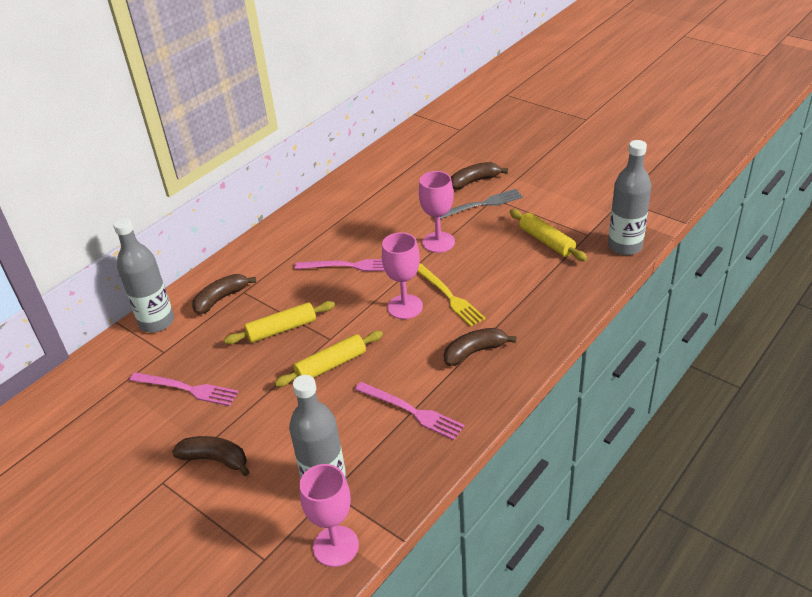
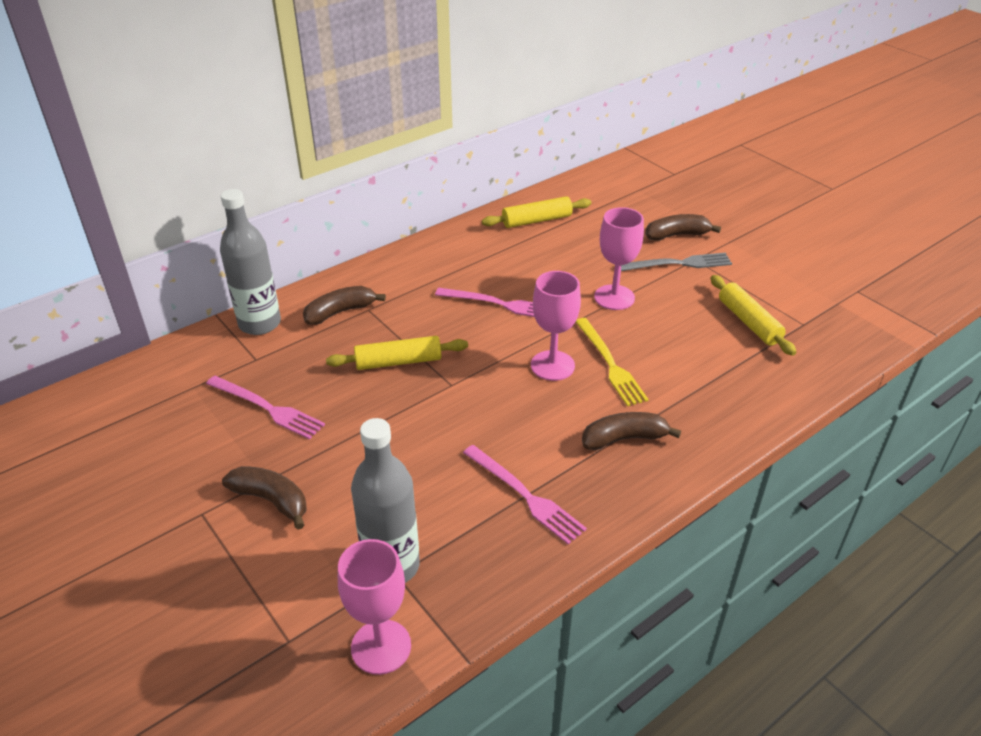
camera: 10 degrees right, 0 degrees up
(331, 365) = (443, 416): yellow rolling pin -> yellow rolling pin (536, 220)
(625, 246) = (849, 348): grey bottle -> none

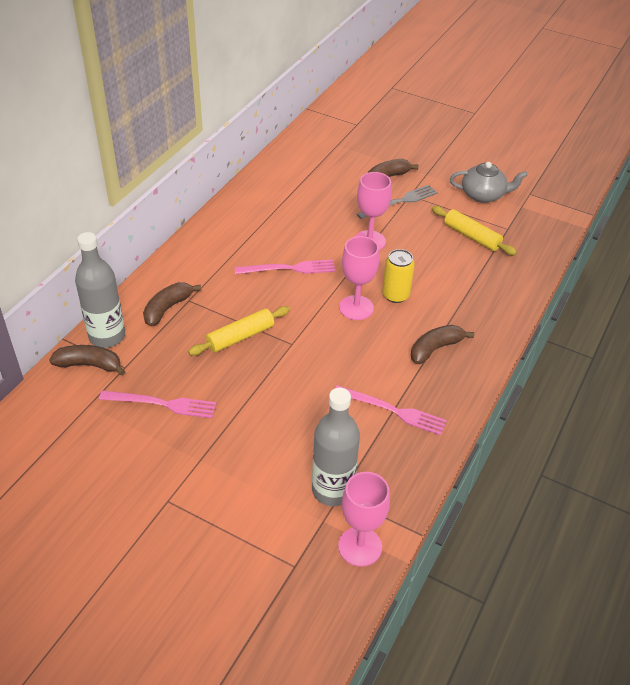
camera: 25 degrees left, 5 degrees up
(271, 500) = (214, 473): brown banana -> brown banana (89, 365)
(536, 220) = (275, 189): yellow rolling pin -> none
(610, 364) = (395, 295): yellow fork -> yellow can
(792, 279) = (483, 195): none -> grey teapot

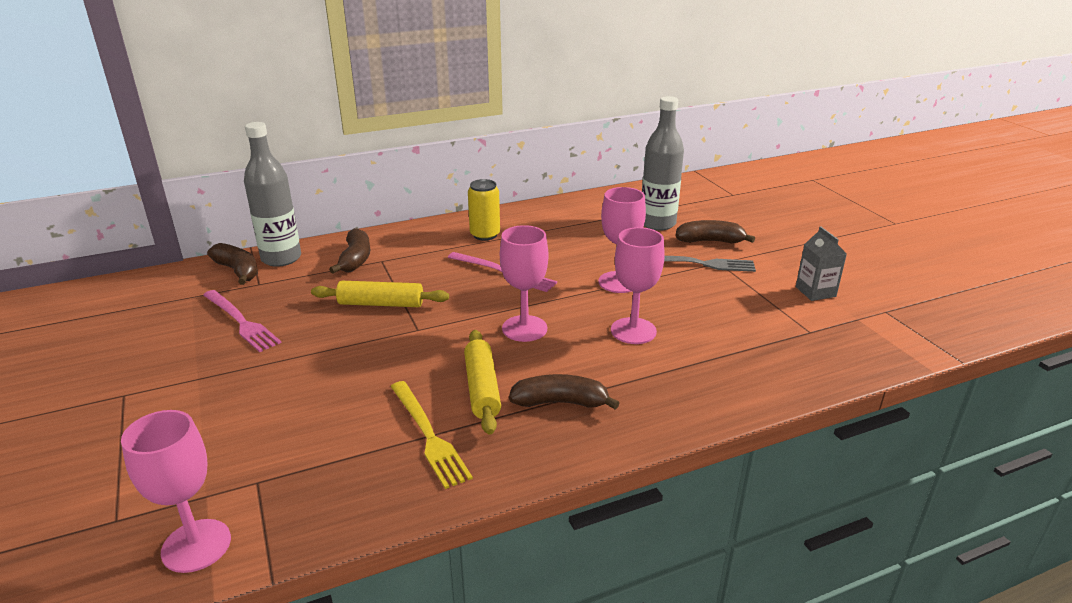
camera: 40 degrees right, 15 degrees down
(167, 308) = (355, 259): brown banana -> brown banana turned 105 degrees clockwise
(332, 490) = (258, 473): grey bottle -> grey bottle (657, 224)
(393, 410) = (428, 435): pink fork -> yellow fork
(395, 295) = (583, 336): yellow can -> yellow can (485, 235)
(418, 276) = (633, 331): none -> pink goblet
(471, 236) = (749, 321): yellow rolling pin -> yellow rolling pin (482, 388)
(483, 195) = (815, 292): grey teapot -> grey carton

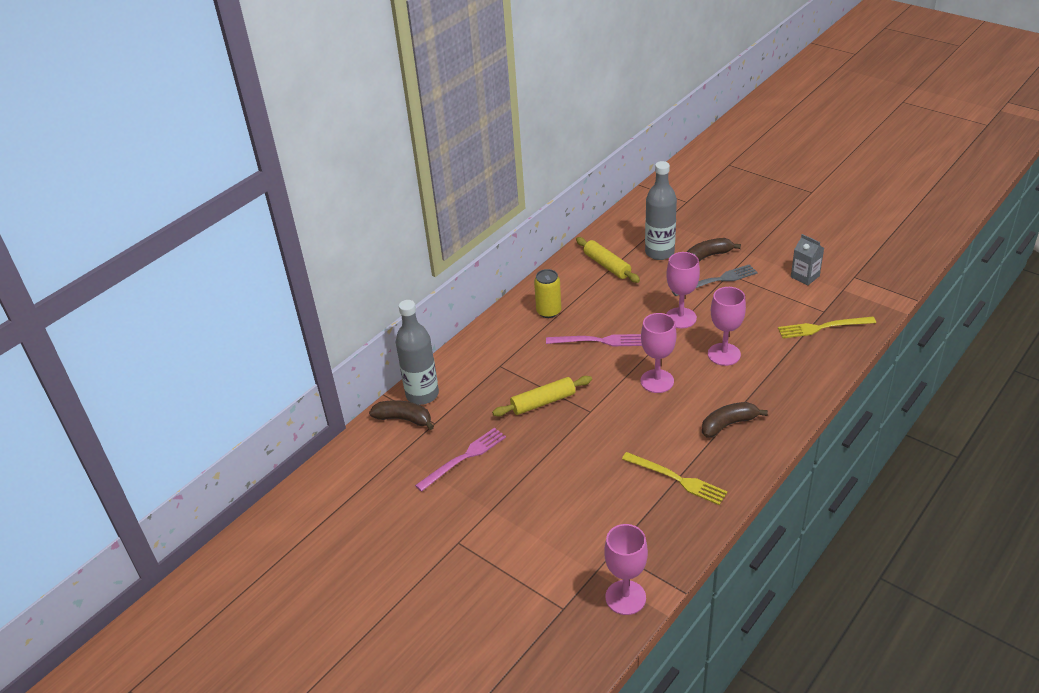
camera: 25 degrees left, 10 degrees up
(241, 322) = (464, 458): pink fork -> pink fork turned 60 degrees counterclockwise
(355, 259) = (479, 372): brown banana -> none
(482, 388) = (675, 435): yellow rolling pin -> yellow rolling pin (607, 265)
(793, 347) = (823, 327): none -> yellow fork

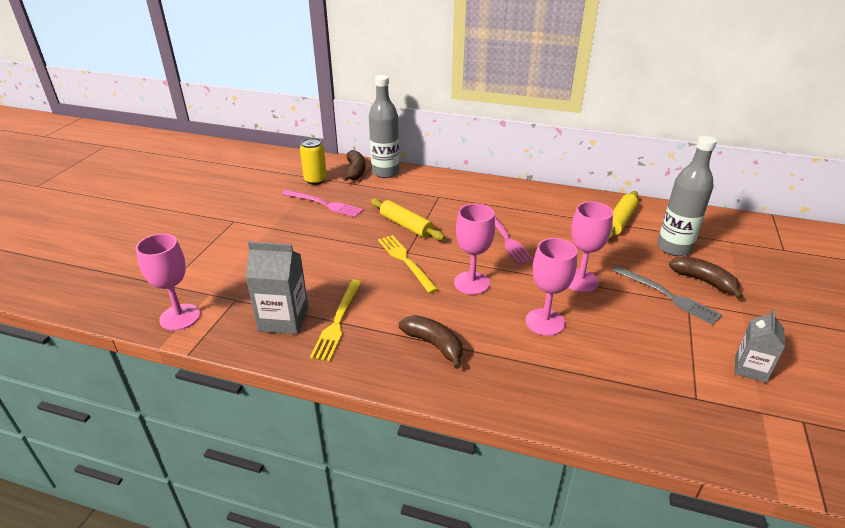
camera: 65 degrees right, 5 degrees down
(548, 311) = (525, 204): yellow can -> yellow can (315, 180)
(659, 516) = (284, 319): none -> grey carton
(823, 327) = (662, 402): yellow fork -> yellow fork (405, 261)

